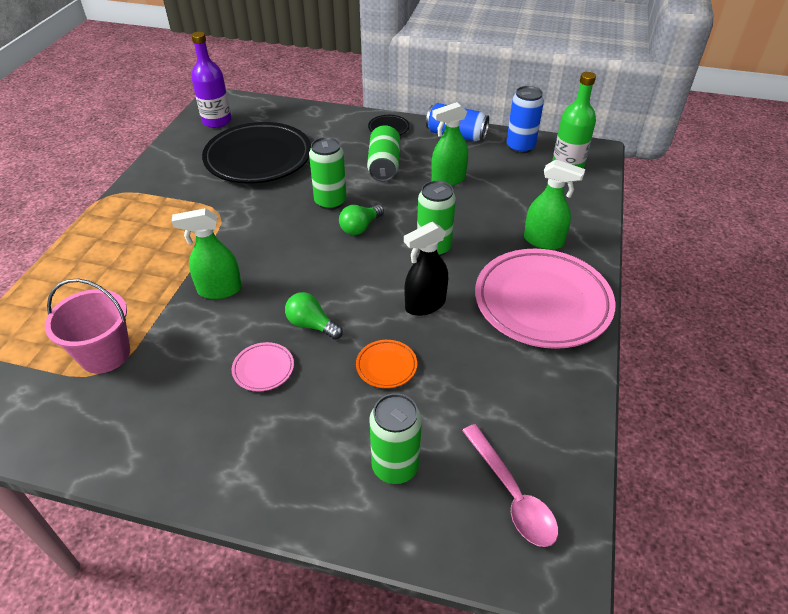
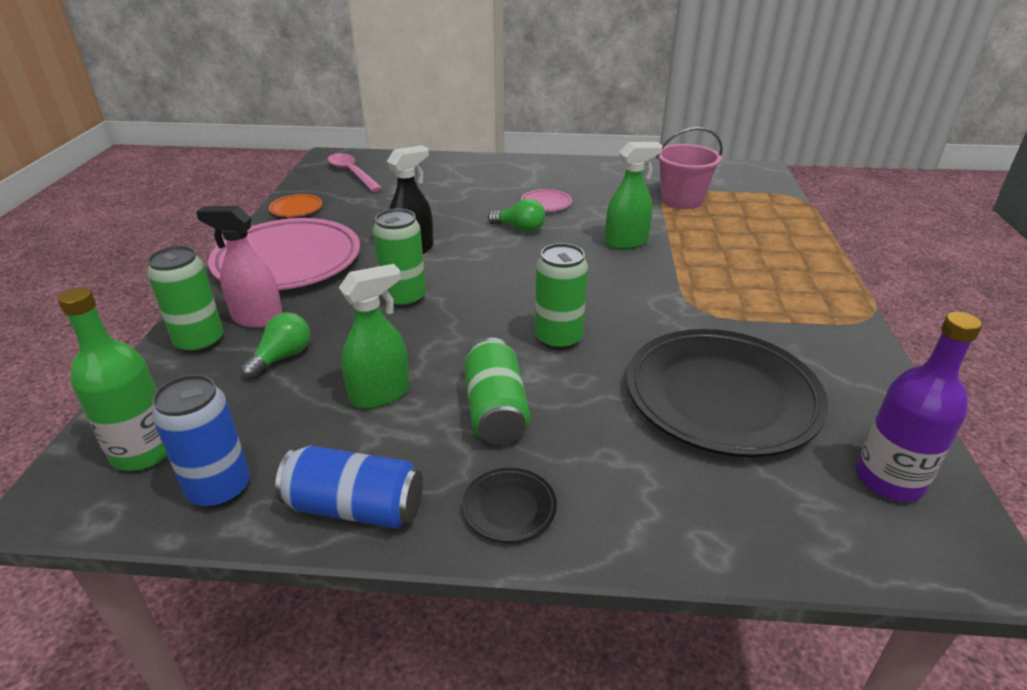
camera: 170 degrees right, 10 degrees down
(360, 227) = (503, 311): green light bulb -> green light bulb (282, 357)
(386, 366) = (444, 213): orange plate -> orange plate (296, 209)
(395, 466) = (429, 176): green can -> green can (200, 342)
(543, 241) = (257, 319): green spray bottle -> pink spray bottle

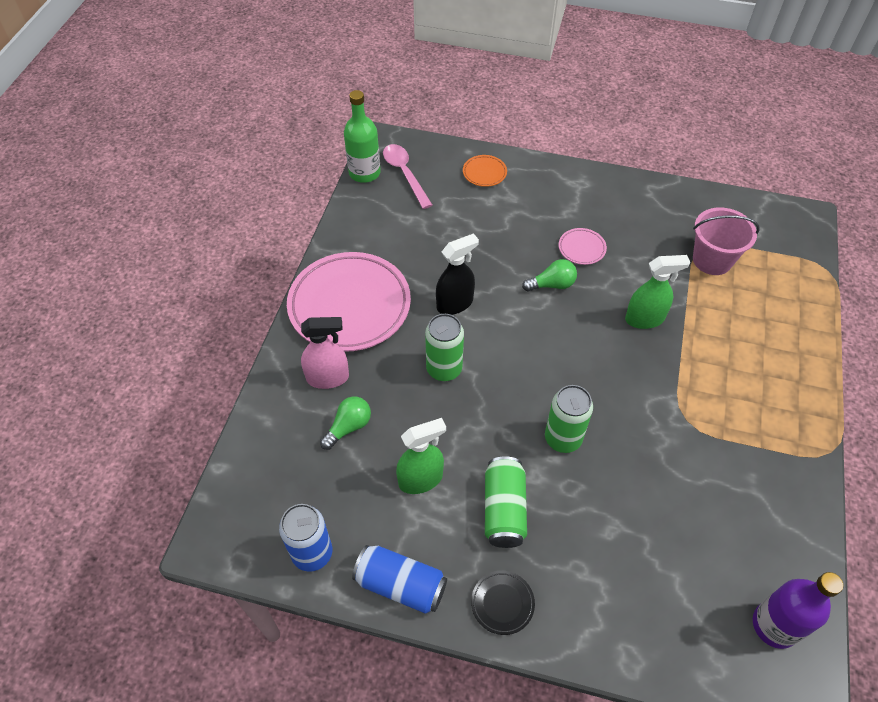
camera: 10 degrees right, 20 degrees up
(144, 451) = (259, 509): green bottle -> green bottle (364, 173)
(200, 342) = (286, 399): green can -> none
(257, 319) = (328, 378): pink spray bottle -> pink spray bottle turned 150 degrees clockwise
(296, 209) = (354, 227): orange plate -> orange plate (484, 173)
(520, 228) = (552, 284): green light bulb -> green light bulb turned 45 degrees counterclockwise
(721, 398) = (676, 525): black plate -> none

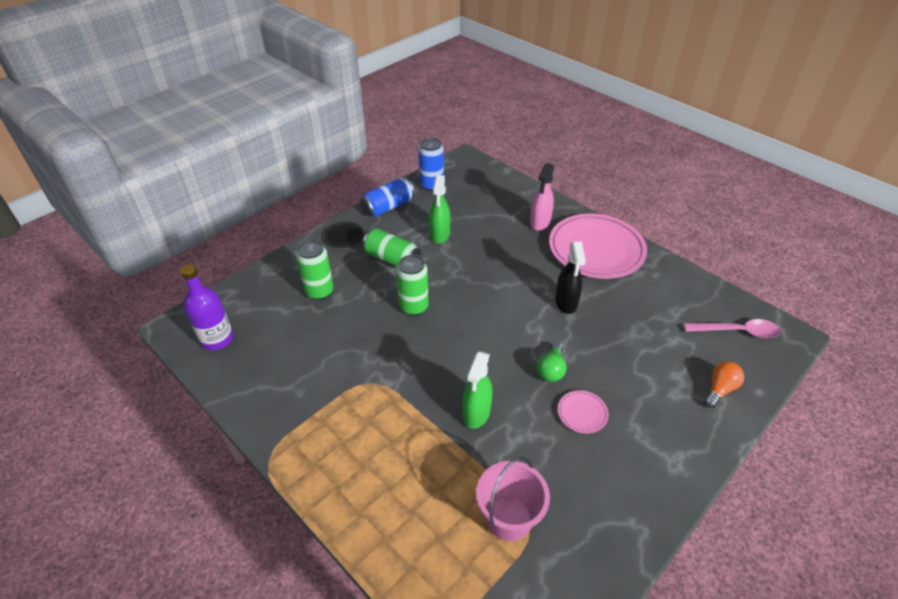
camera: 120 degrees right, 10 degrees down
(348, 427) = (497, 219): green light bulb -> none
(364, 173) = (747, 306): green bottle -> none
(444, 369) = (511, 274): green can -> green can (319, 291)
(484, 173) = (720, 389): orange plate -> orange light bulb

